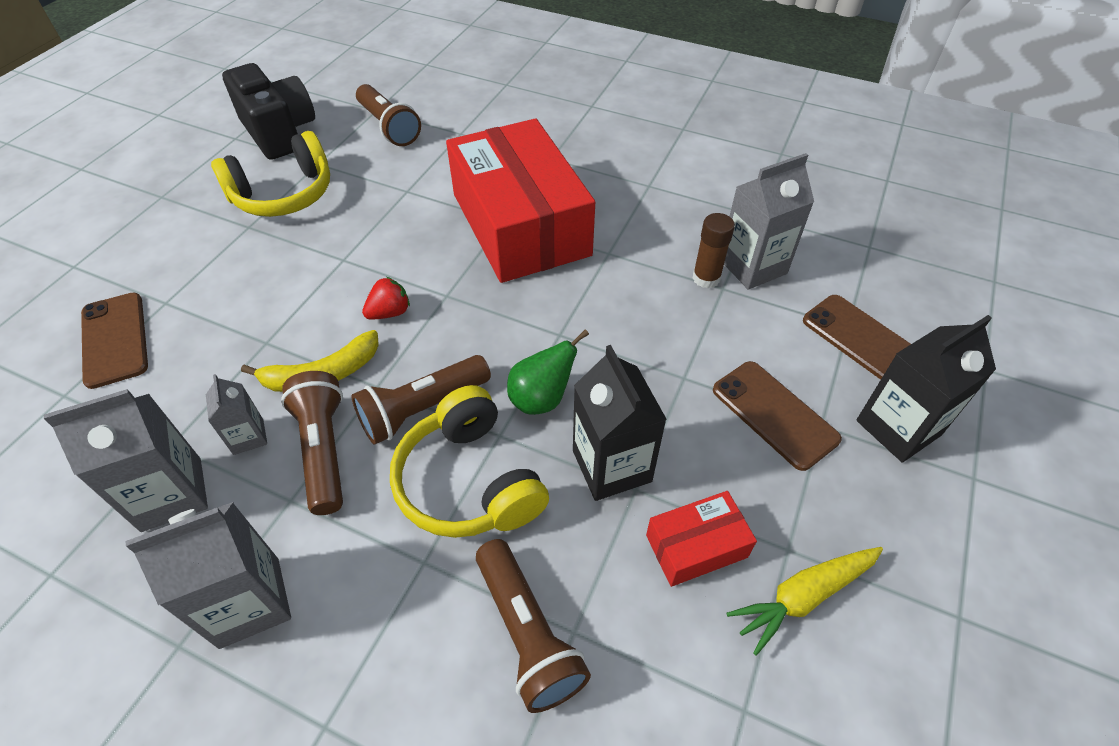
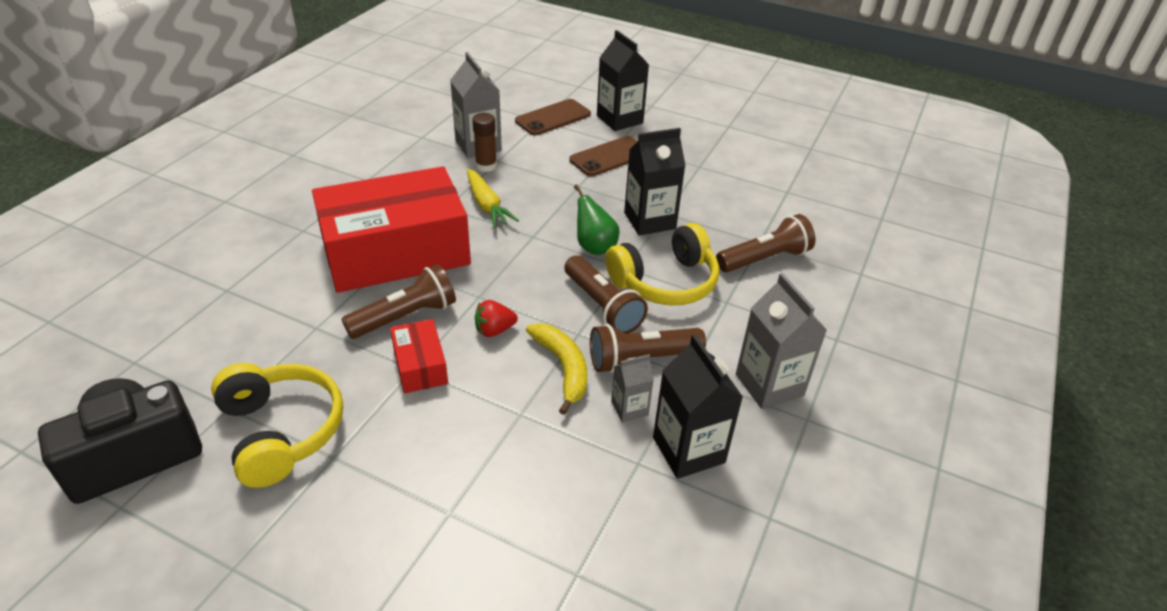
camera: 90 degrees left, 10 degrees down
(115, 339) = (501, 547): brown phone -> none
(171, 494) = (688, 450): grey carton -> black carton
(389, 127) = (181, 348): brown flashlight -> brown flashlight (405, 316)
(389, 312) = (494, 330): red strawberry -> red strawberry turned 75 degrees counterclockwise
(696, 546) = (701, 195): red box -> red box (420, 365)
(803, 596) = (726, 166): yellow carrot -> yellow carrot (487, 205)

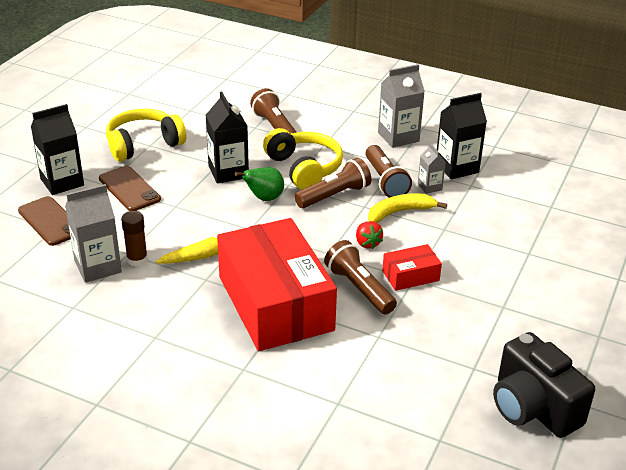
camera: 90 degrees left, 5 degrees down
(281, 431) = (489, 335): yellow headphones -> yellow headphones (143, 144)

